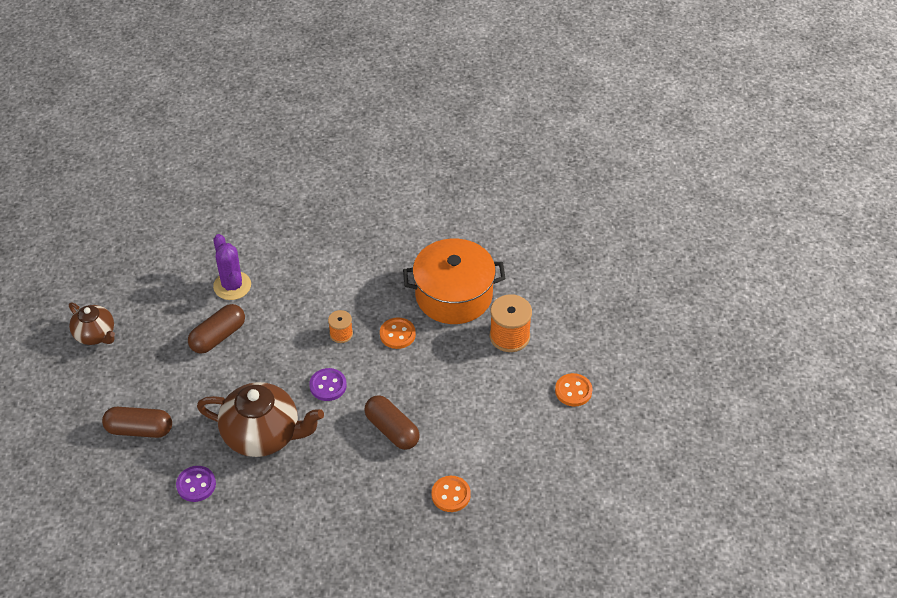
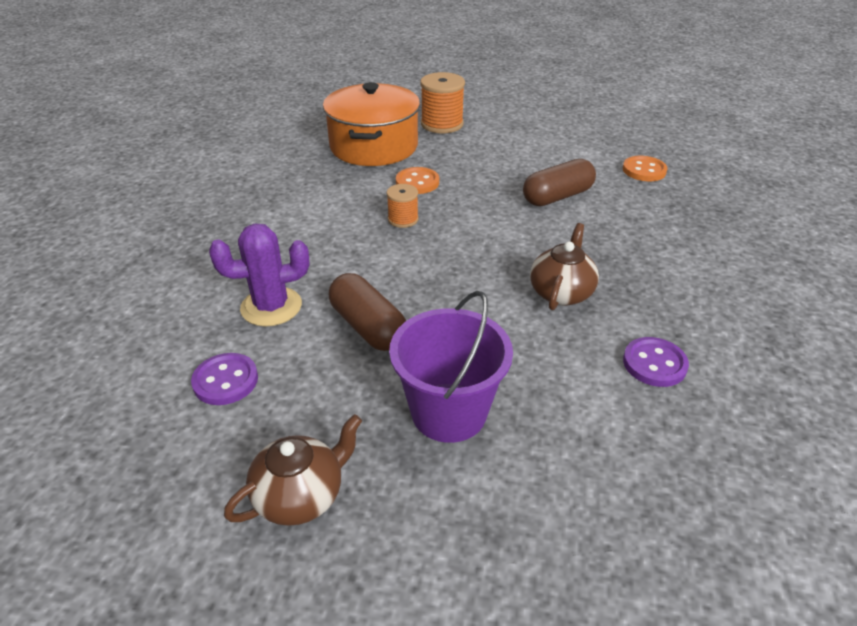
camera: 80 degrees left, 10 degrees down
(139, 429) = (545, 431): brown capsule -> none
(151, 385) = (449, 412): none -> purple bucket
(263, 435) = (561, 292): brown teapot -> brown teapot, size x0.58
(328, 385) = (484, 234): purple button -> purple button (225, 381)
(573, 391) = (516, 103): orange button -> none

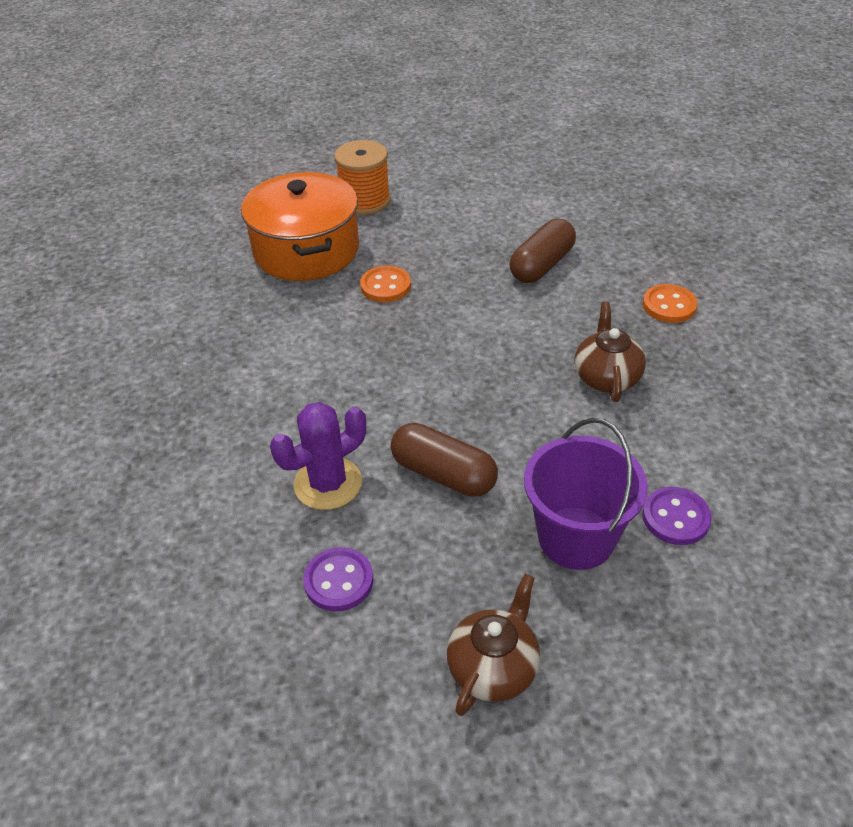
camera: 20 degrees left, 5 degrees up
(403, 219) = (399, 337): orange spool -> none
(644, 170) = (609, 210): orange button -> orange button (669, 305)
(654, 364) = (727, 427): purple button -> purple button (675, 517)

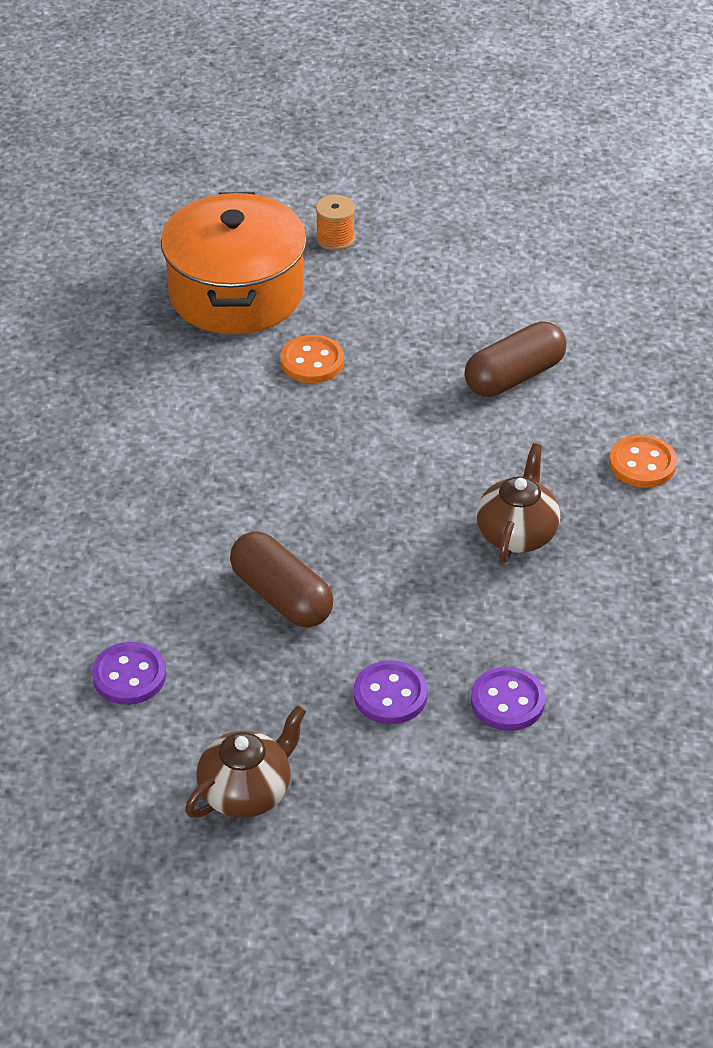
camera: 15 degrees right, 0 degrees up
(328, 484) = (155, 577): purple cactus -> none
(365, 201) = (335, 238): orange spool -> orange spool, size x0.57
(576, 538) = (390, 695): purple bucket -> purple button

